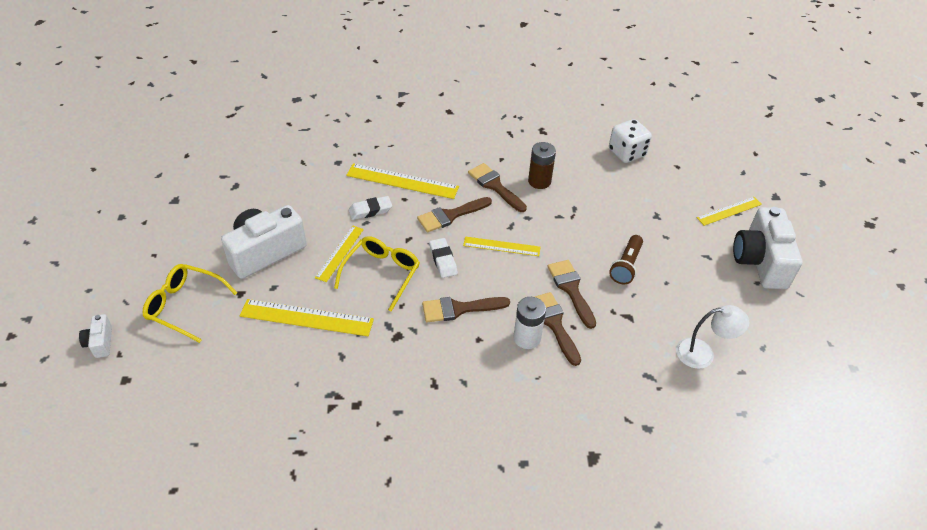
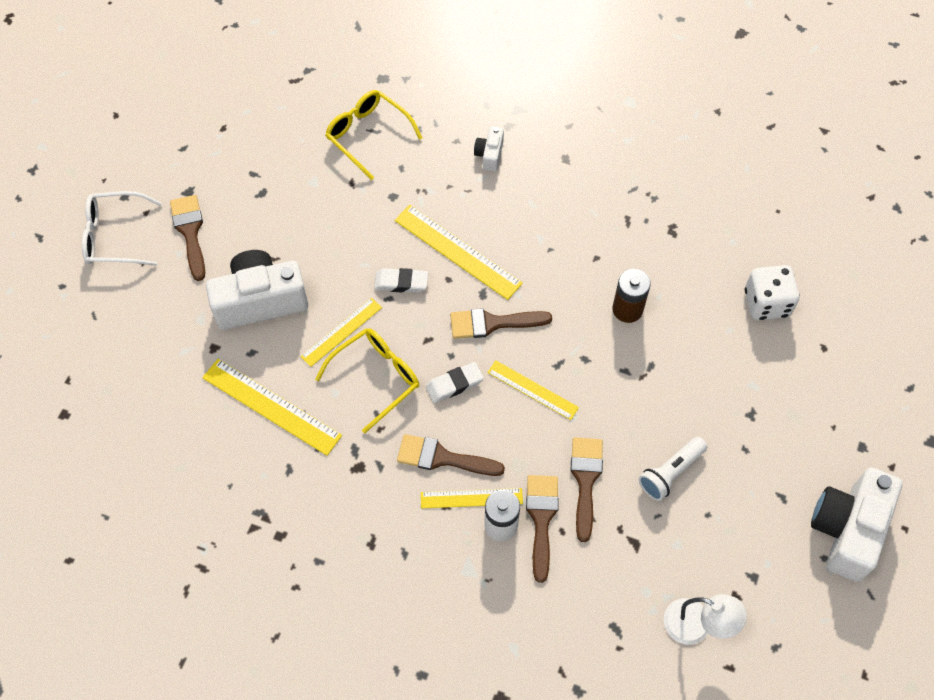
camera: 25 degrees right, 15 degrees up
(100, 342) = (54, 359): white camera -> white camera (489, 155)
(123, 244) = (115, 236): none -> white glasses
(185, 306) = (151, 343): yellow glasses -> yellow glasses (367, 135)
(443, 260) = (454, 384): white eraser -> white eraser turned 60 degrees clockwise
(495, 186) = (567, 297): brown brush -> brown brush (190, 232)
(626, 266) = (670, 473): brown flashlight -> white flashlight
(729, 211) = (853, 441): yellow ruler -> yellow ruler (471, 498)

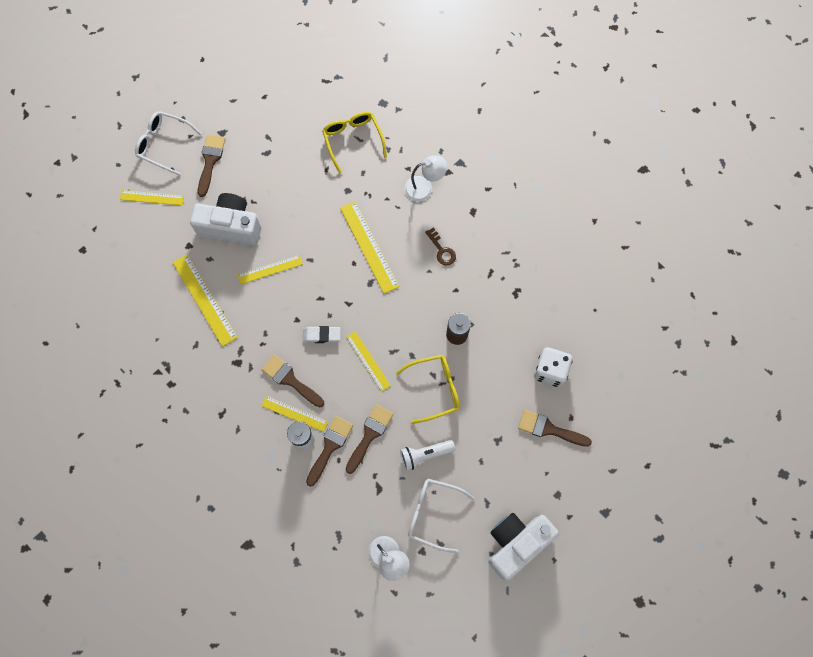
camera: 25 degrees right, 10 degrees up
(131, 308) = (152, 197): none -> yellow ruler
(376, 378) = (276, 309): yellow glasses -> yellow glasses (435, 389)
(401, 283) = (323, 252): white eraser -> none
(489, 155) = (424, 187): white camera -> white lamp
(492, 323) = (366, 305): brown brush -> brown brush (549, 429)
(552, 218) = (441, 250): none -> brown key
(722, 542) = (433, 513): none -> white glasses

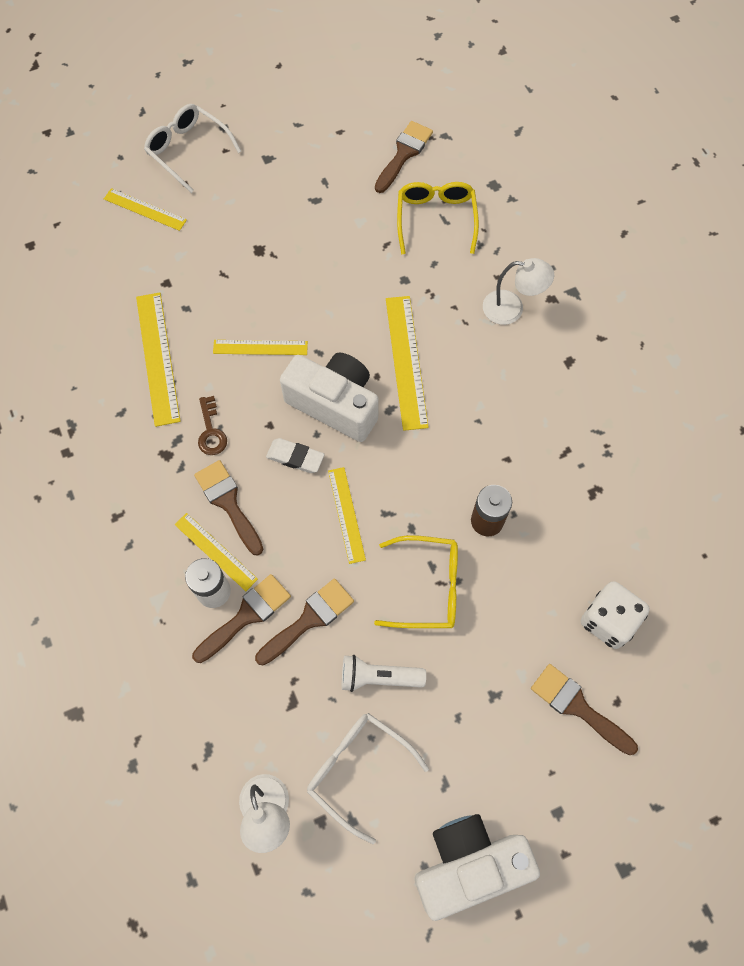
camera: 20 degrees right, 5 degrees down
(210, 161) = (238, 188): brown brush -> brown brush (404, 154)
(231, 227) = (231, 277): white camera -> white camera (335, 404)
(441, 250) = (506, 398): brown key -> brown key (211, 431)

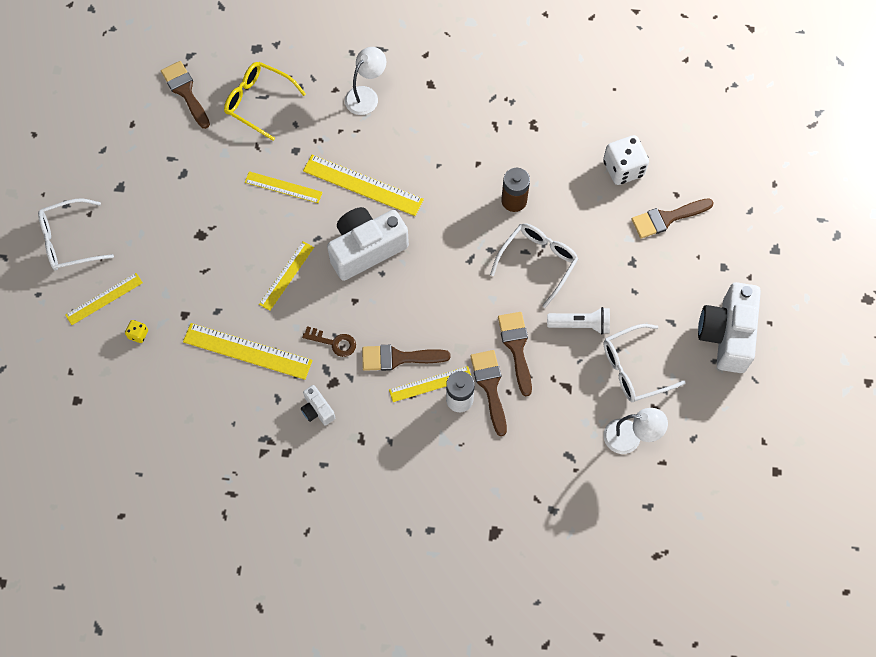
camera: 60 degrees left, 0 degrees up
(124, 256) = (138, 334): none -> yellow dice
(127, 456) = (317, 410): none -> white camera
(295, 457) = (391, 296): white eraser -> none
(346, 514) = (455, 285): yellow ruler -> yellow ruler (283, 187)
(378, 677) = (581, 325): white flashlight -> white flashlight turned 120 degrees counterclockwise
(428, 587) = (538, 262): yellow glasses -> white glasses

